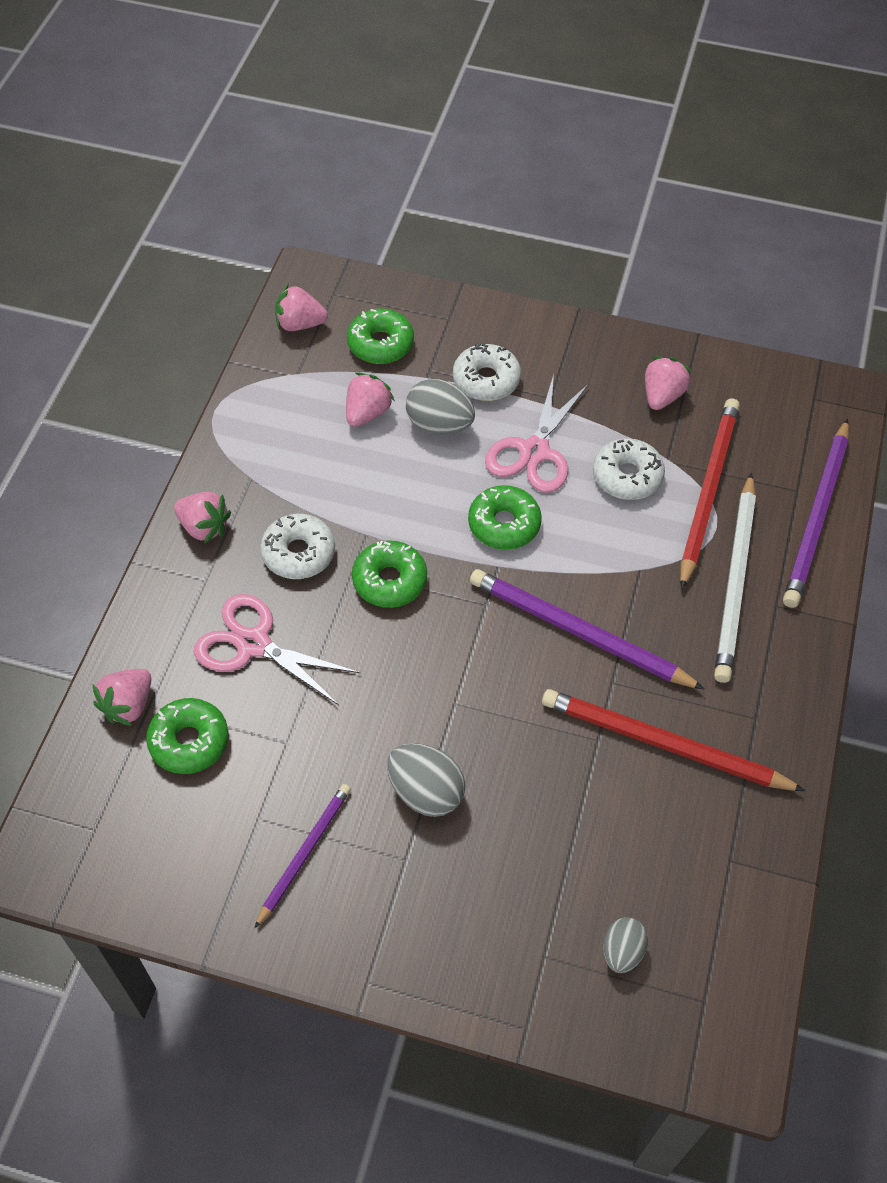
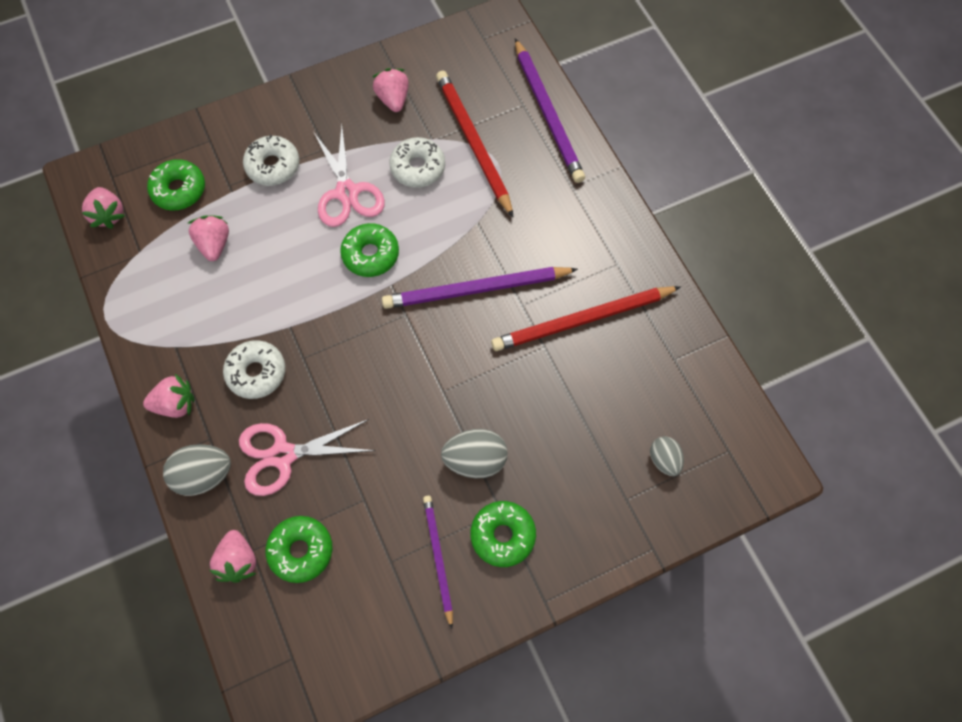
camera: 40 degrees left, 10 degrees up
(300, 324) = (108, 215): pink strawberry -> pink strawberry turned 75 degrees counterclockwise
(389, 580) = (332, 345): green donut -> green donut (503, 535)
(439, 425) = (270, 218): grey egg -> grey egg (203, 475)
(735, 580) = (536, 188): white pencil -> none

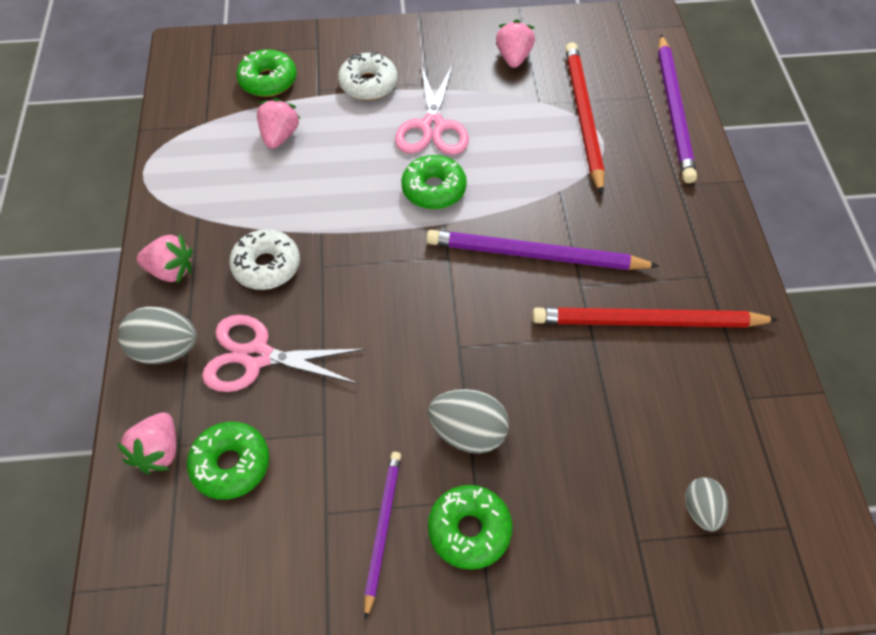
camera: 20 degrees right, 10 degrees down
(108, 215) = (192, 84): pink strawberry -> none
(417, 168) = (515, 124): white donut -> none

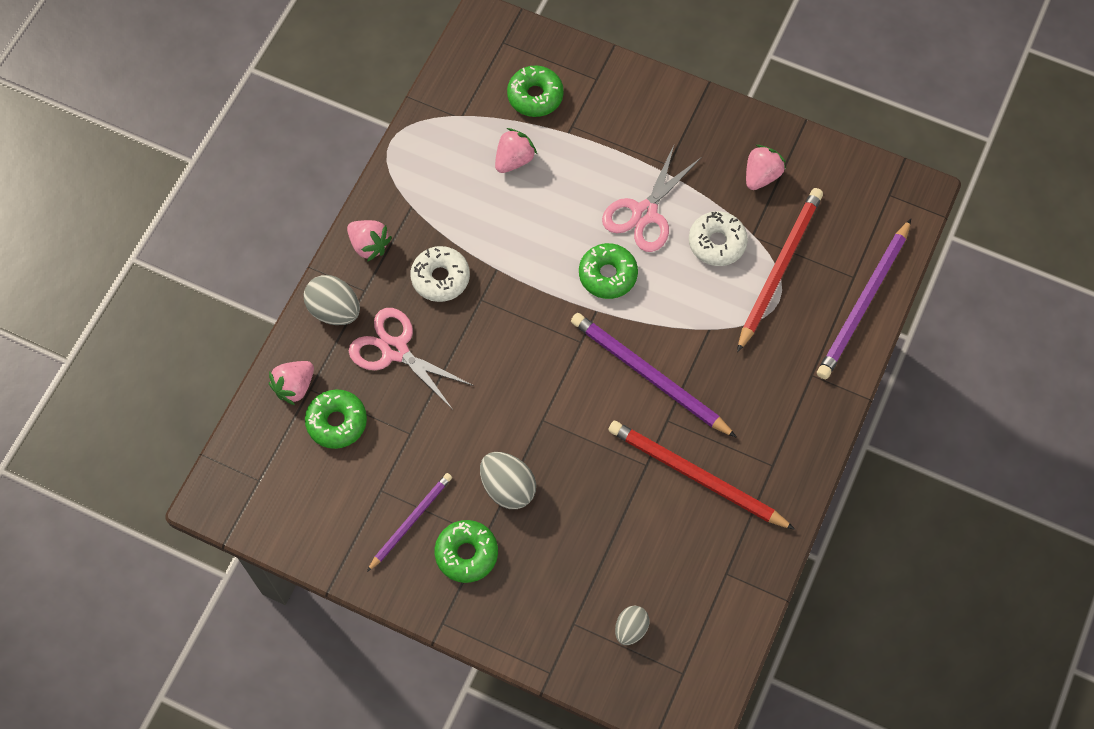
camera: 30 degrees right, 10 degrees up
(368, 84) = (617, 142): white donut -> white donut (717, 243)

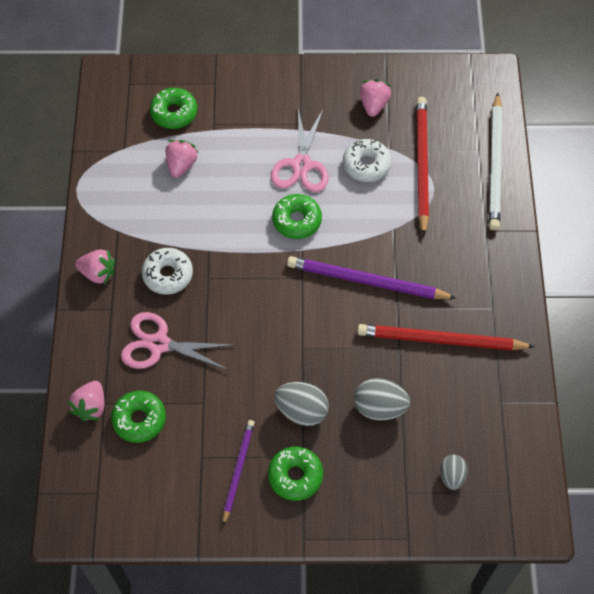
camera: 25 degrees left, 5 degrees down
(334, 310) = (94, 334): grey egg -> grey egg (380, 407)
(864, 302) = (495, 164): purple pencil -> white pencil

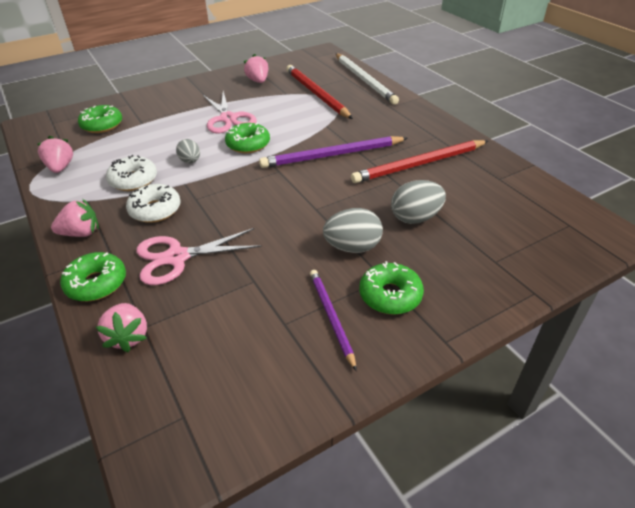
camera: 30 degrees left, 20 degrees down
(139, 419) = (193, 323): green donut -> green donut (96, 283)
(181, 165) = (126, 147): pink strawberry -> pink strawberry (60, 167)
(366, 165) = (277, 105): white donut -> white donut (133, 180)
(452, 476) = (518, 234): grey egg -> grey egg (190, 161)

